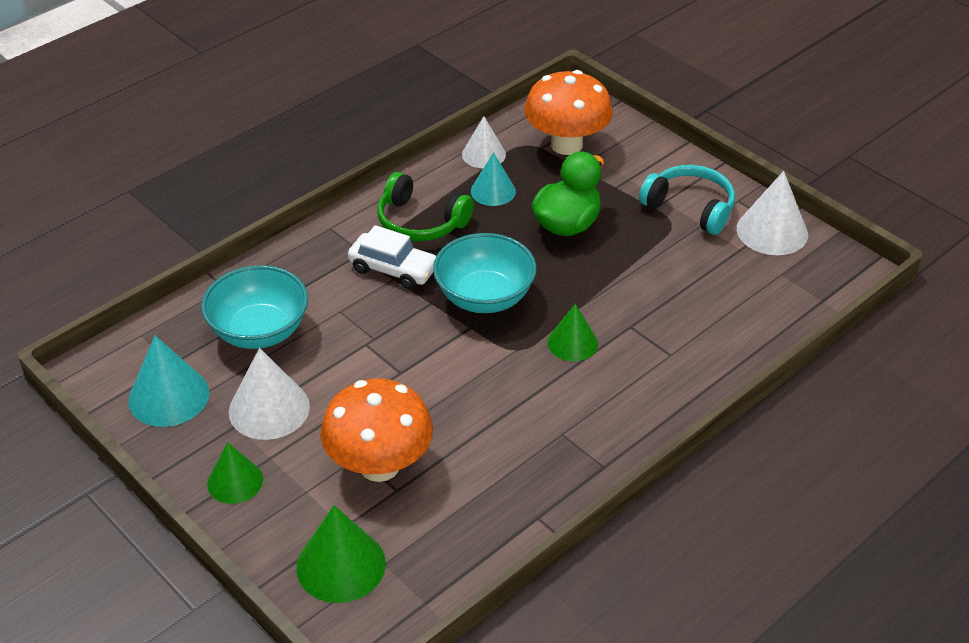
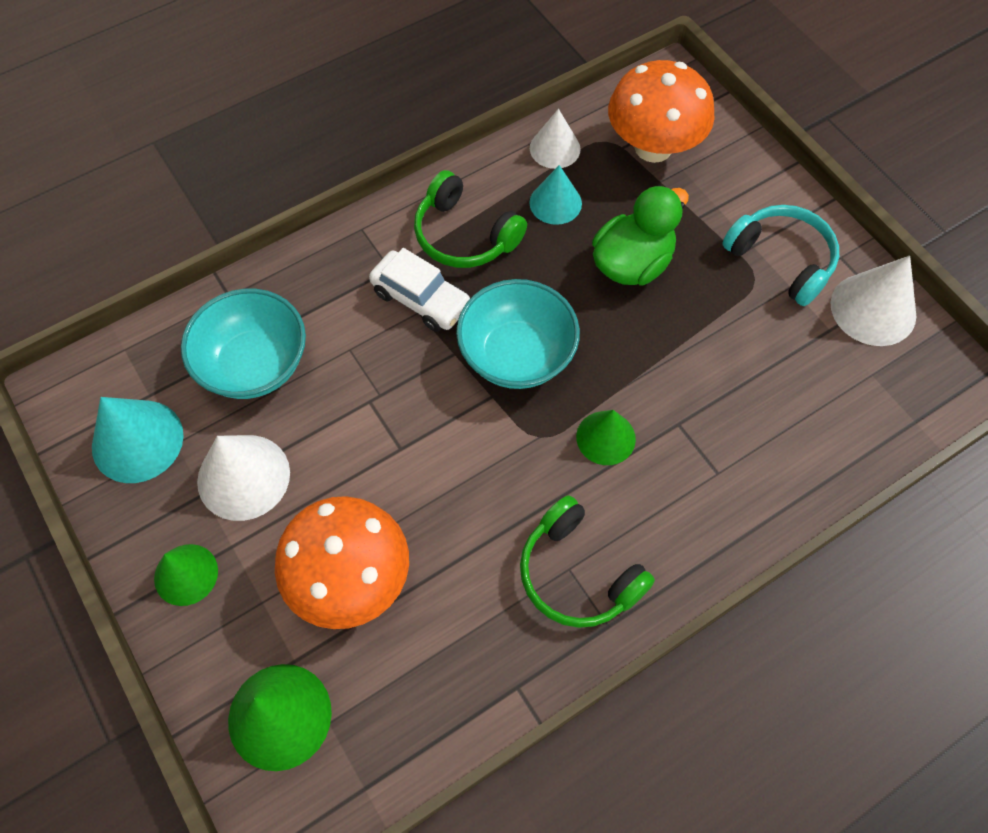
camera: 10 degrees right, 20 degrees up
(570, 435) = (578, 573): none -> green headphones

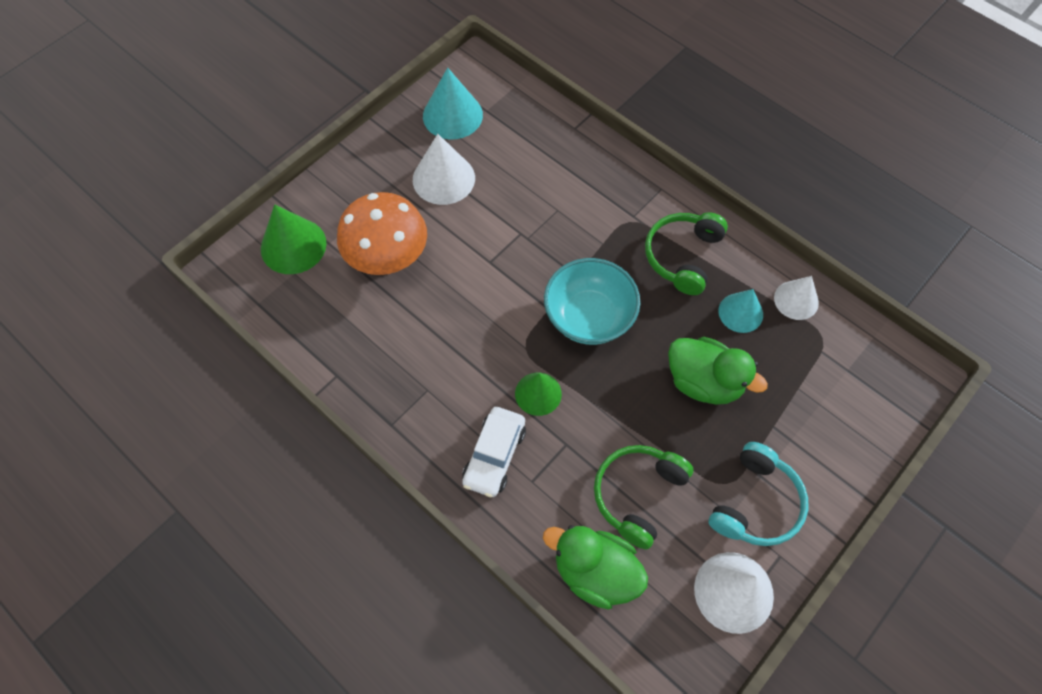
camera: 75 degrees right, 0 degrees up
(186, 574) = (371, 169): green cone -> none
(254, 364) = (527, 159): turquoise bowl -> none
(421, 299) = (614, 242): white car -> white car (494, 456)
(578, 573) = (425, 396): green headphones -> green headphones (638, 495)
(653, 147) = (832, 376): orange mushroom -> none
(836, 434) = (595, 572): none -> green duck

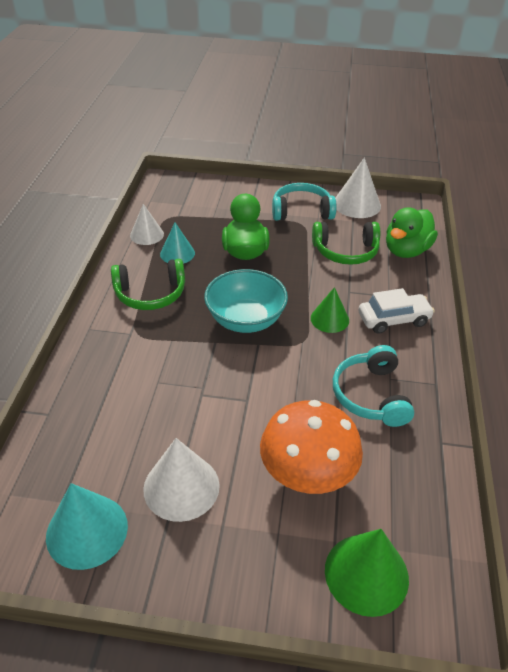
camera: 125 degrees left, 20 degrees down
(422, 359) = (371, 395): none -> turquoise headphones
(595, 572) = (406, 250): green duck -> green duck turned 45 degrees clockwise

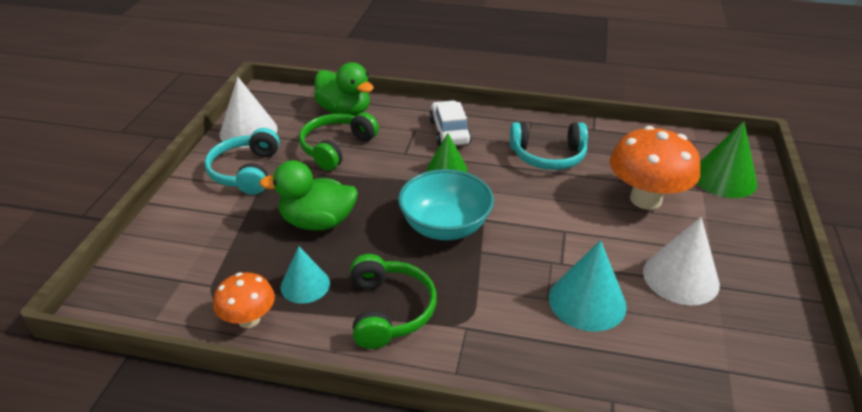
camera: 85 degrees left, 5 degrees down
(87, 531) = (753, 346): turquoise cone -> turquoise cone (587, 301)
(147, 234) = (249, 319): white cone -> orange mushroom
(345, 251) = (336, 148): green headphones -> green headphones turned 150 degrees counterclockwise

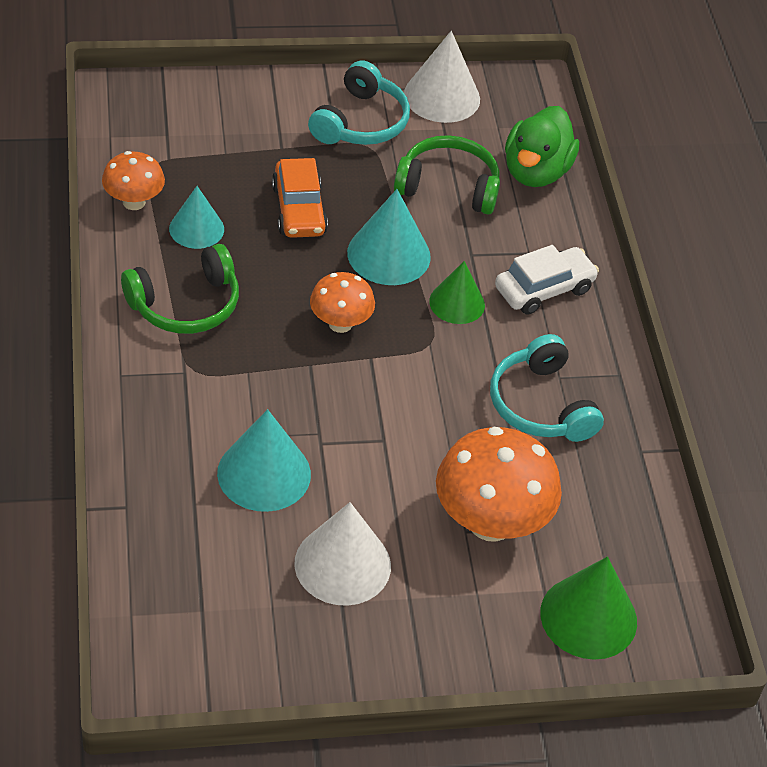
camera: 65 degrees right, 10 degrees up
(246, 172) = (360, 122): turquoise headphones -> turquoise headphones turned 135 degrees clockwise
(317, 222) = (299, 210): green duck -> orange car
(387, 188) = (388, 254): none -> turquoise cone
(445, 227) = (340, 323): turquoise bowl -> orange mushroom

